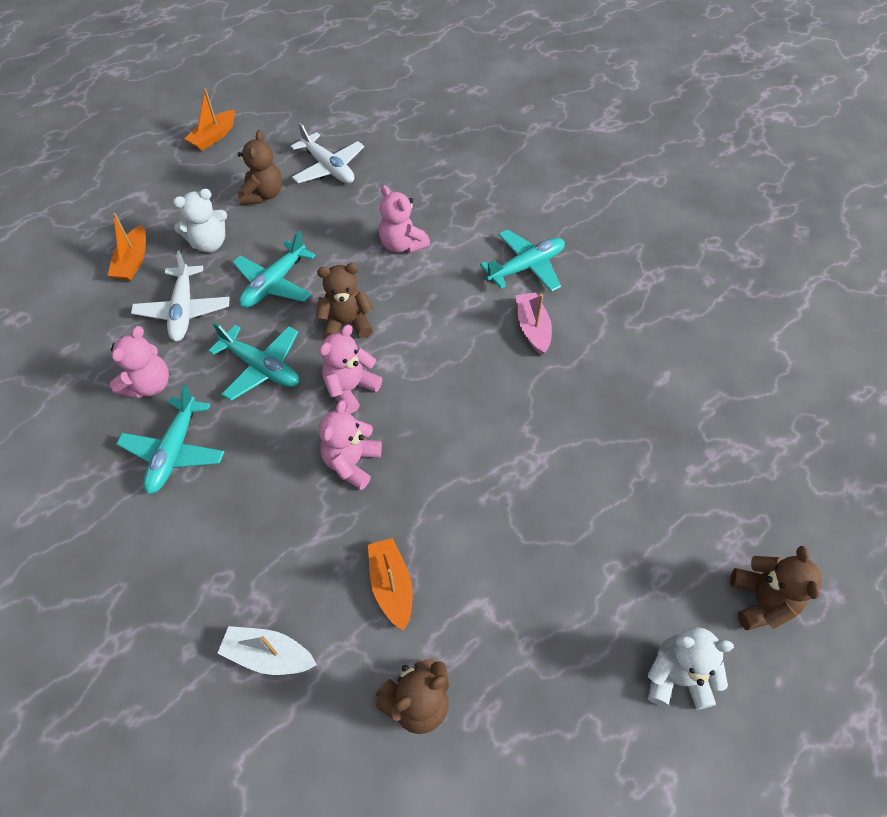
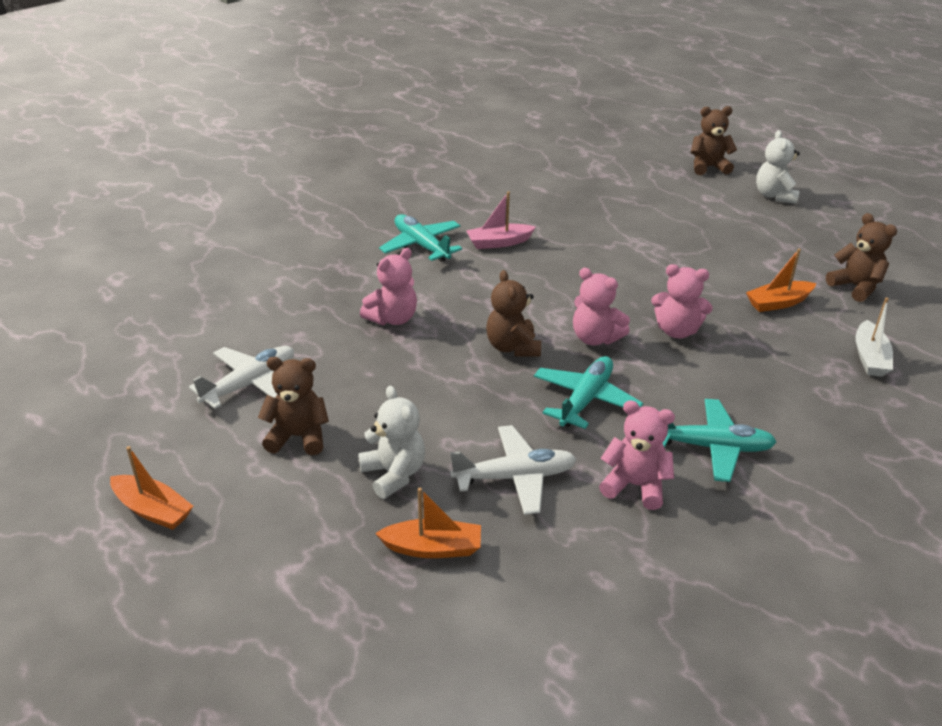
camera: 95 degrees left, 20 degrees down
(274, 283) = (461, 406): turquoise plane -> none

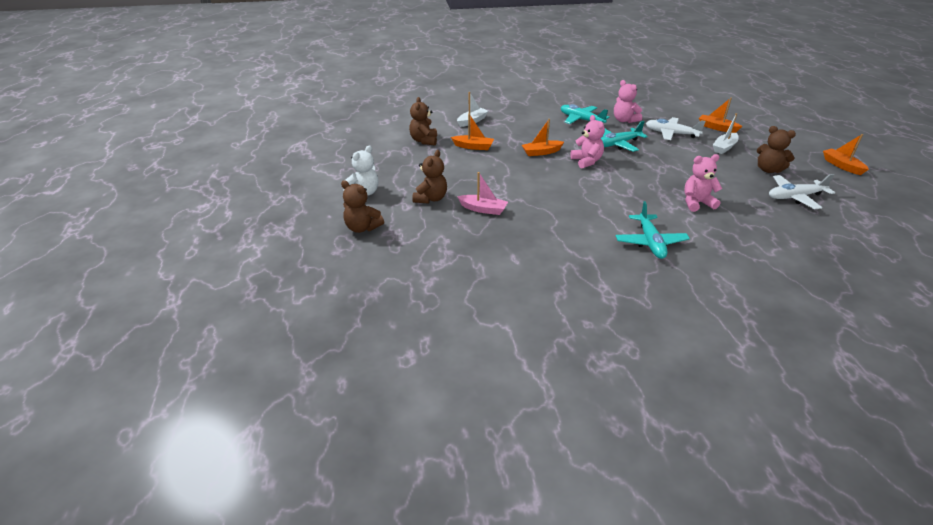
camera: 145 degrees left, 0 degrees up
(394, 474) = (724, 147): white teddy bear -> white boat
(499, 243) = (591, 225): pink boat -> pink boat (483, 209)
(512, 347) = (634, 170): brown teddy bear -> brown teddy bear (431, 199)
(677, 331) = (541, 152): pink teddy bear -> orange boat

